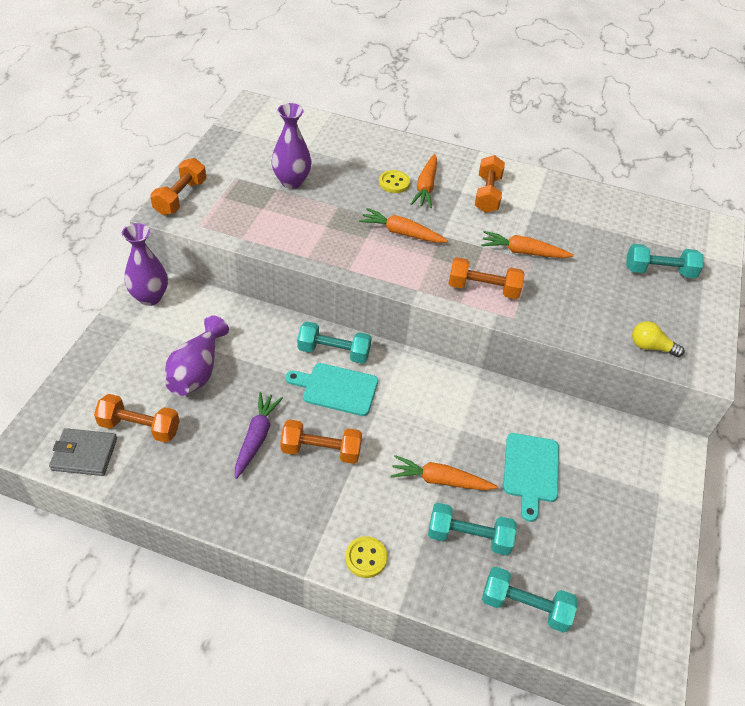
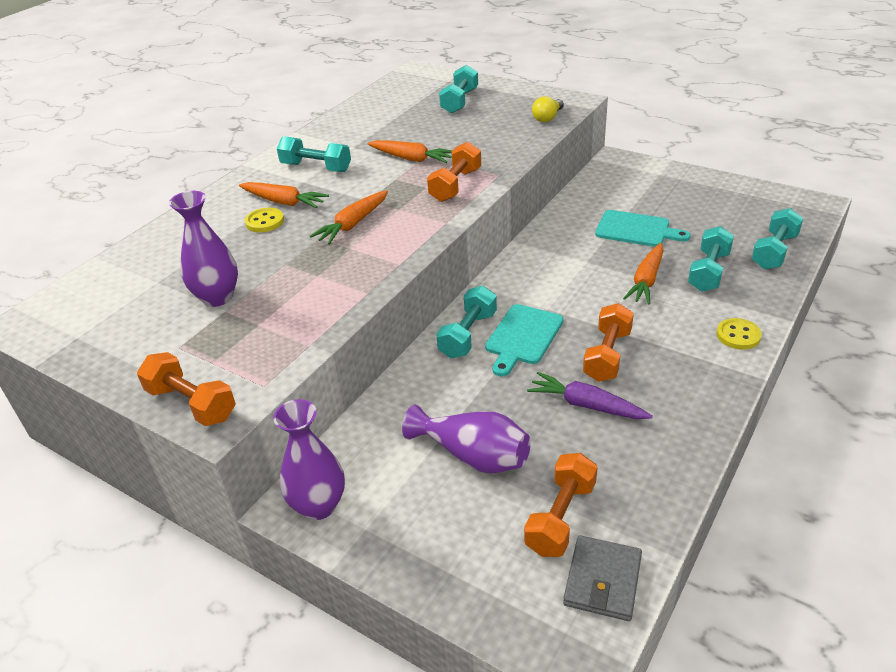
camera: 70 degrees left, 10 degrees down
(487, 194) = (316, 167): orange dumbbell -> turquoise dumbbell
(523, 252) = (411, 159): orange carrot -> orange carrot turned 90 degrees counterclockwise

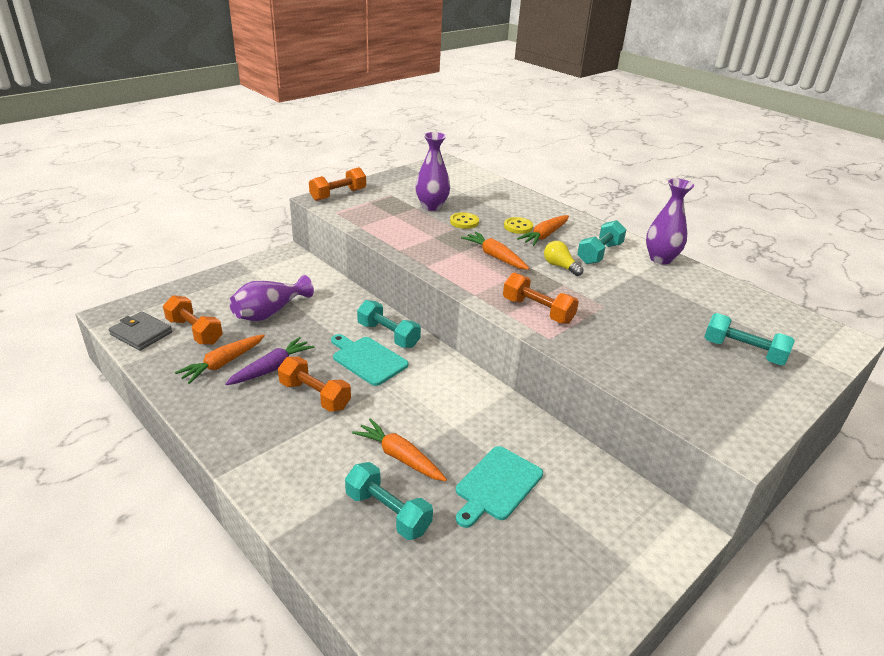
camera: 100 degrees right, 5 degrees down
(319, 506) = (280, 261): purple vase -> purple vase (660, 259)
(411, 159) = (601, 298): orange carrot -> orange carrot (223, 363)
(547, 118) = (684, 405): yellow light bulb -> yellow light bulb (560, 266)
(738, 335) = (278, 487): yellow button -> yellow button (464, 222)
(774, 252) = (393, 597): turquoise dumbbell -> none

